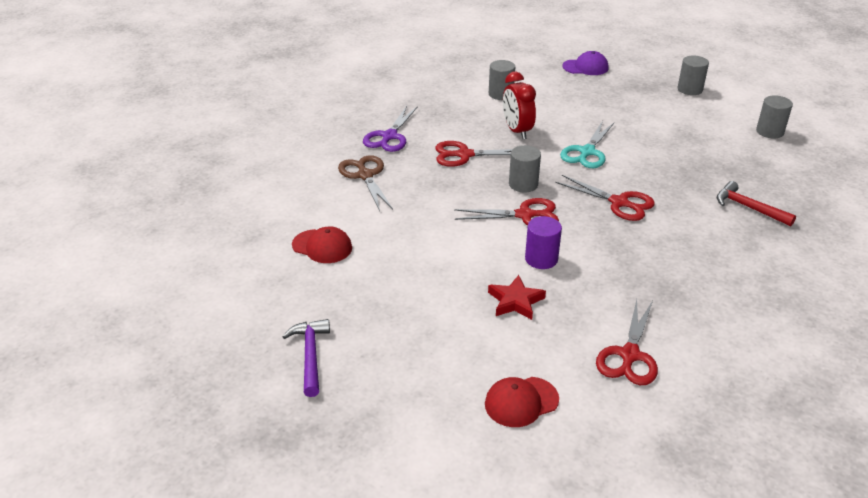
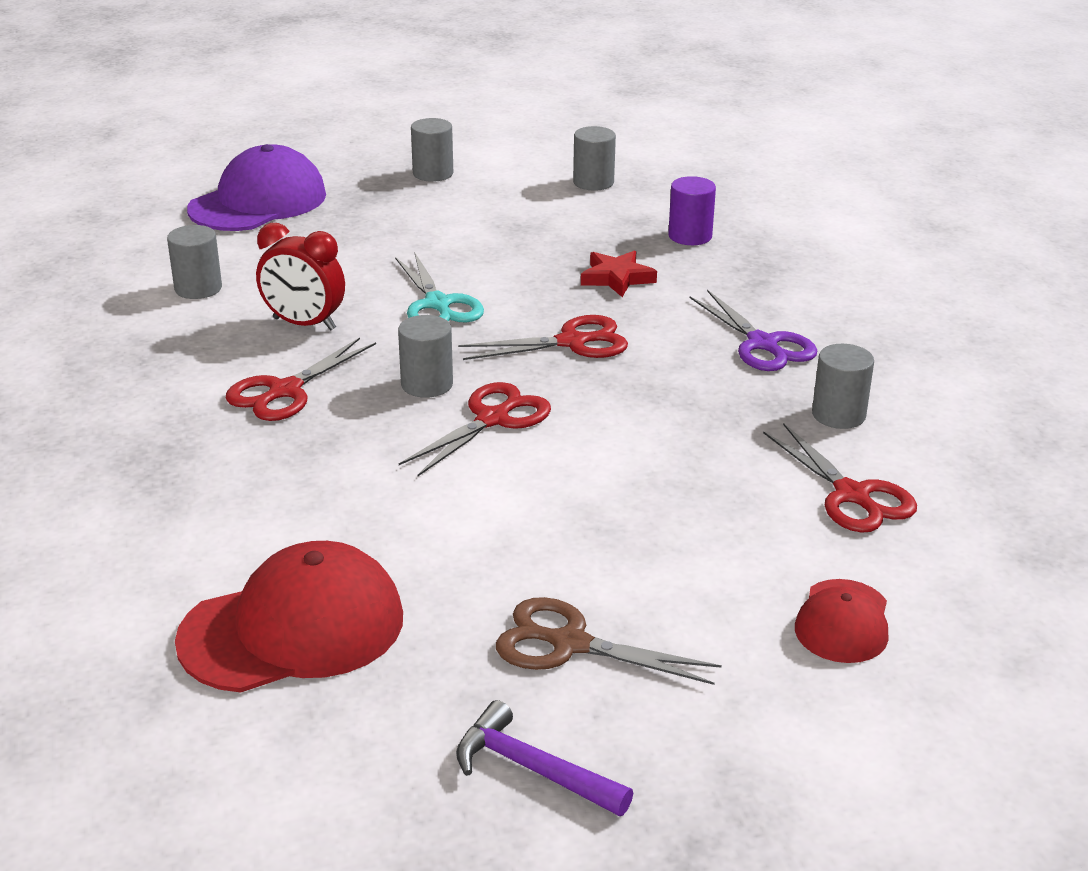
camera: 50 degrees left, 5 degrees down
(322, 246) = (293, 628): red cap -> red cap, size x1.81
(365, 175) = (185, 498): brown scissors -> brown scissors (570, 644)
(389, 136) = (126, 426): purple scissors -> purple scissors (762, 344)
(515, 301) = (652, 522): red star -> red star (617, 278)
(541, 259) = (597, 456): purple cylinder -> purple cylinder (690, 236)
(585, 67) = (258, 202): purple cap -> purple cap, size x1.81
(694, 316) = (838, 415): none -> grey cylinder
(748, 207) = (703, 274): red hammer -> none

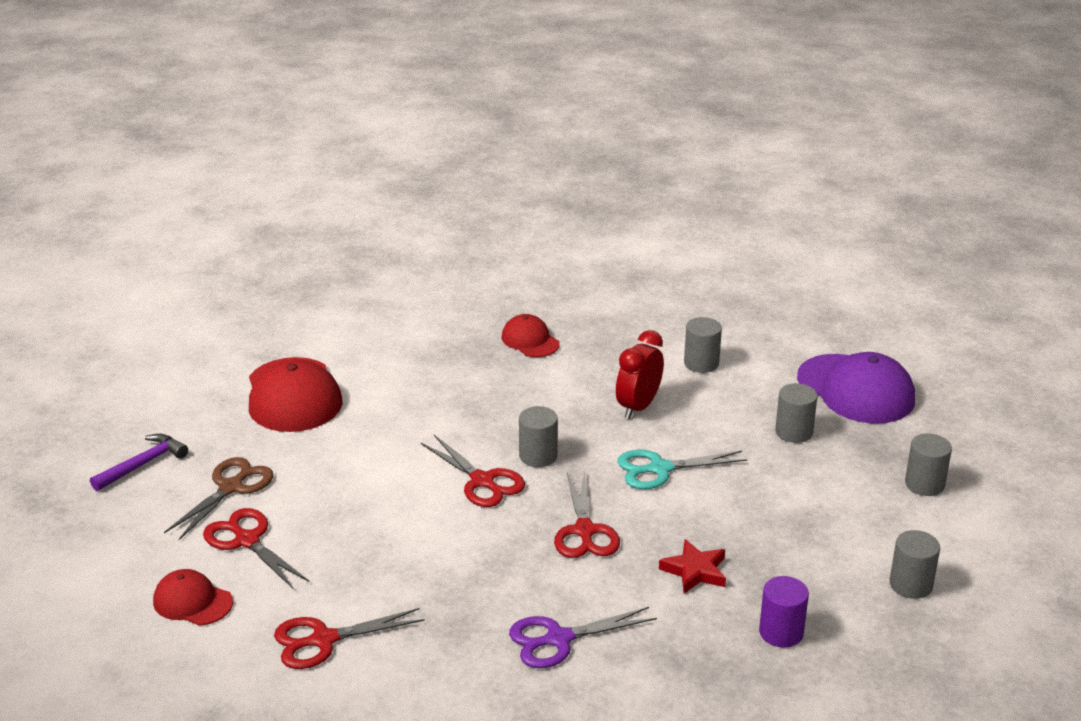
camera: 100 degrees right, 0 degrees up
(127, 416) = (530, 340): none -> red cap
(285, 391) = (545, 397): red scissors -> red scissors (247, 540)
(838, 415) = (434, 660): grey cylinder -> grey cylinder (794, 432)

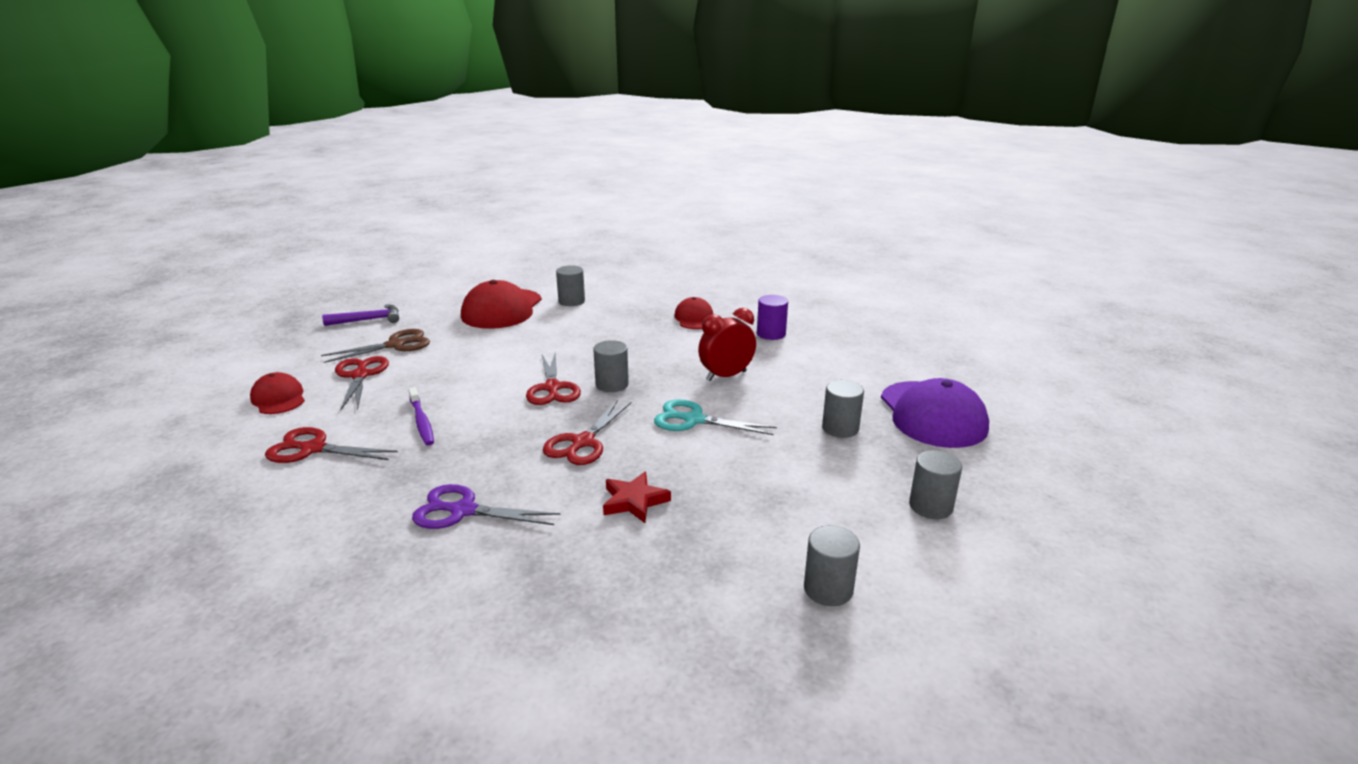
camera: 30 degrees right, 5 degrees down
(396, 568) = (421, 421): none -> purple toothbrush
(701, 363) = (810, 362): grey cylinder -> grey cylinder (571, 301)
(781, 632) = (651, 580): purple cylinder -> purple cylinder (771, 334)

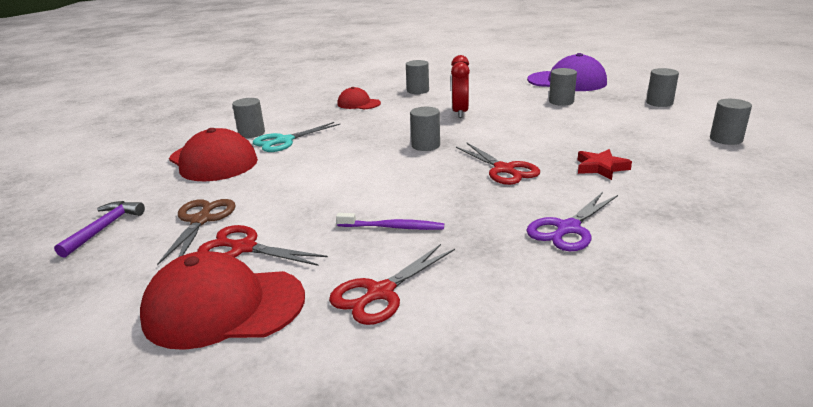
camera: 55 degrees left, 0 degrees up
(278, 398) = (223, 307): red cap -> red cap, size x1.81
(552, 388) = (402, 165): red scissors -> none
(694, 420) = (510, 132): turquoise scissors -> turquoise scissors (284, 141)
(771, 334) = (418, 91): purple cylinder -> grey cylinder

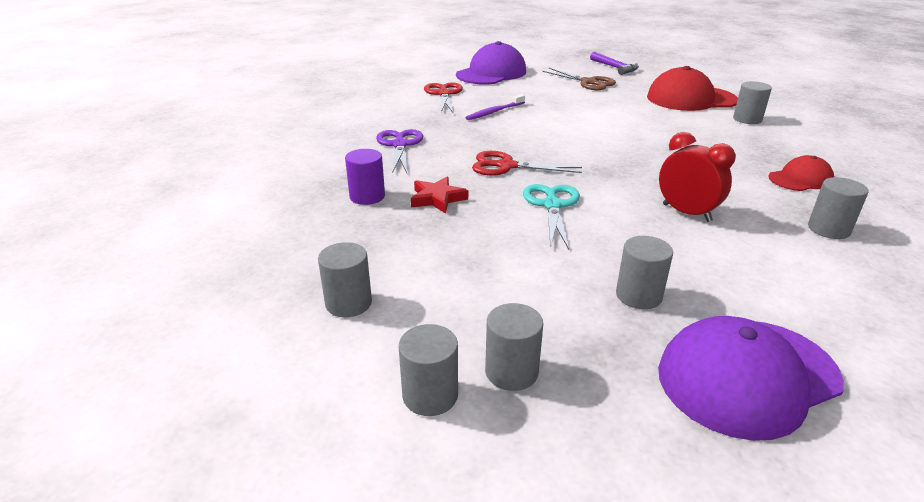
camera: 130 degrees right, 5 degrees up
(223, 307) = (491, 73): red cap -> purple cap
(244, 248) = (537, 84): red scissors -> none
(284, 141) = (706, 124): turquoise scissors -> turquoise scissors (552, 205)
(425, 145) = (609, 162): grey cylinder -> grey cylinder (430, 395)
(661, 189) = (367, 196): none -> purple cylinder

